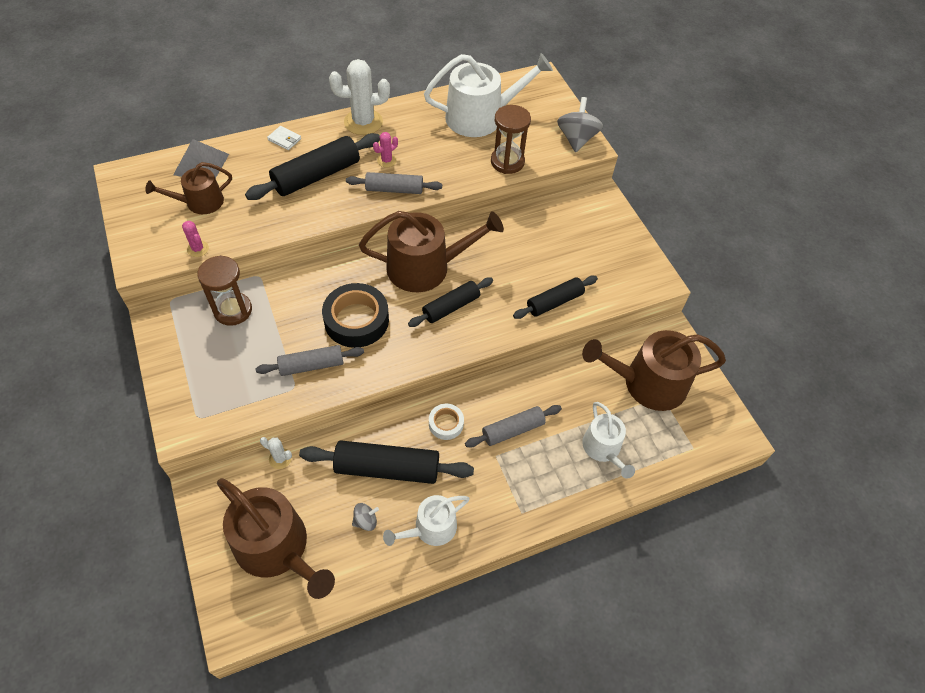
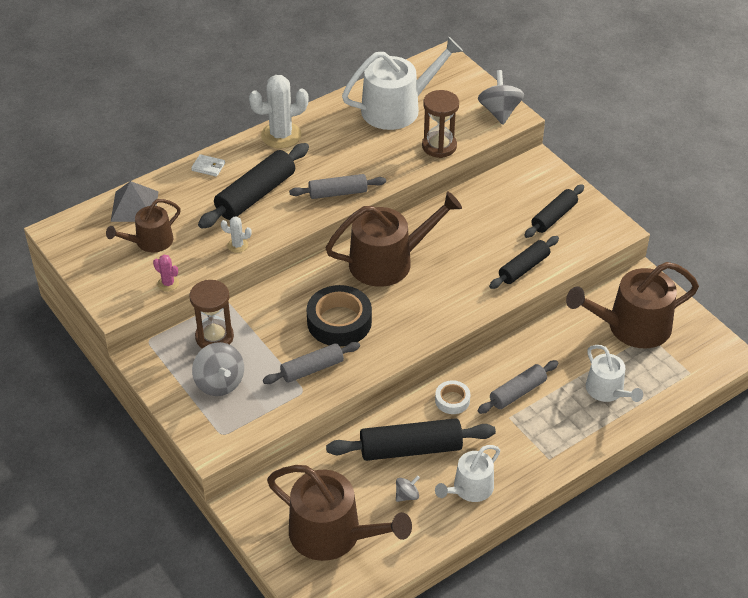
camera: 10 degrees left, 10 degrees down
(218, 360) = (219, 383): none -> grey spinning top
(280, 458) = (305, 462): white cactus -> white cactus (237, 245)
(386, 160) = (319, 167): pink cactus -> none
(451, 307) = (426, 292): black rolling pin -> black rolling pin (554, 217)

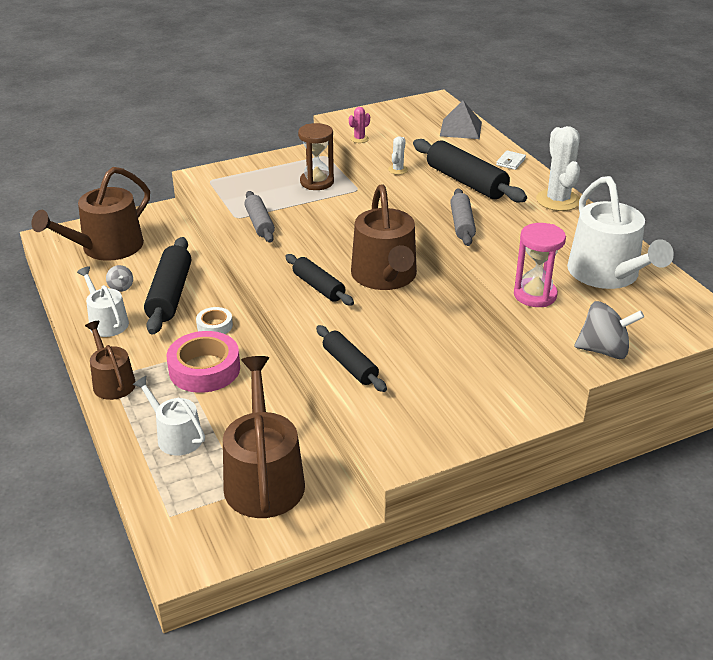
camera: 100 degrees right, 10 degrees down
(150, 241) = (413, 133): brown watering can -> brown watering can (112, 382)
(219, 383) = (264, 182): grey spinning top -> none
(339, 322) = (311, 241): black tape -> none
(439, 146) = (535, 295): brown hourglass -> pink hourglass
(517, 392) = (204, 369): grey rolling pin -> pink tape
(554, 217) = (433, 405): black rolling pin -> black rolling pin (318, 287)
(607, 391) = (176, 436): white watering can -> white watering can turned 60 degrees clockwise

